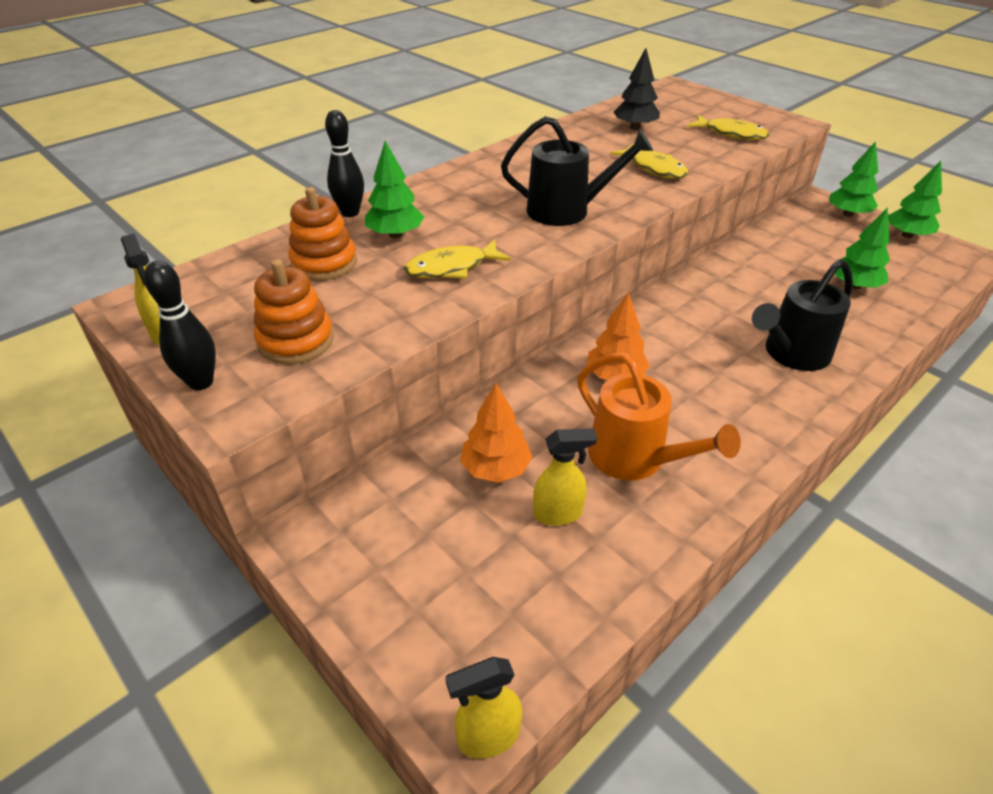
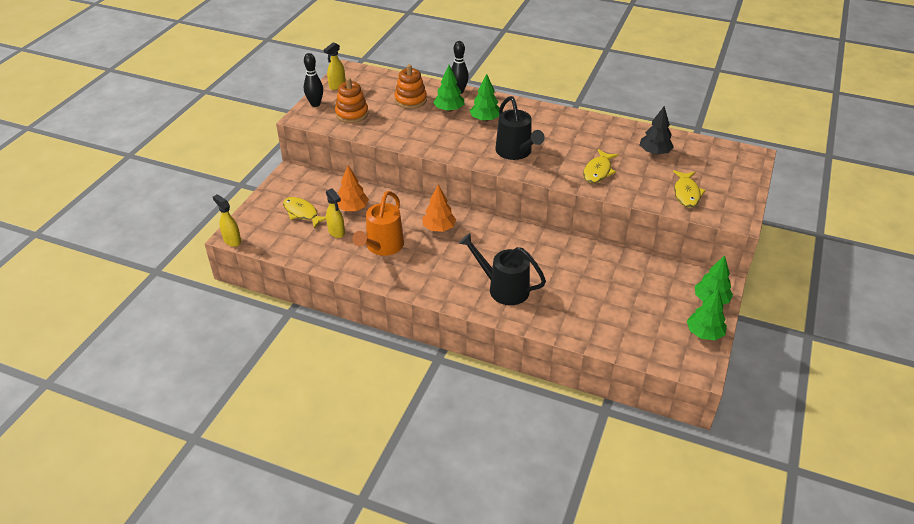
camera: 65 degrees right, 0 degrees up
(452, 268) = (432, 133): yellow fish -> yellow fish (302, 213)
(854, 286) = (603, 309): green tree -> green tree (485, 119)

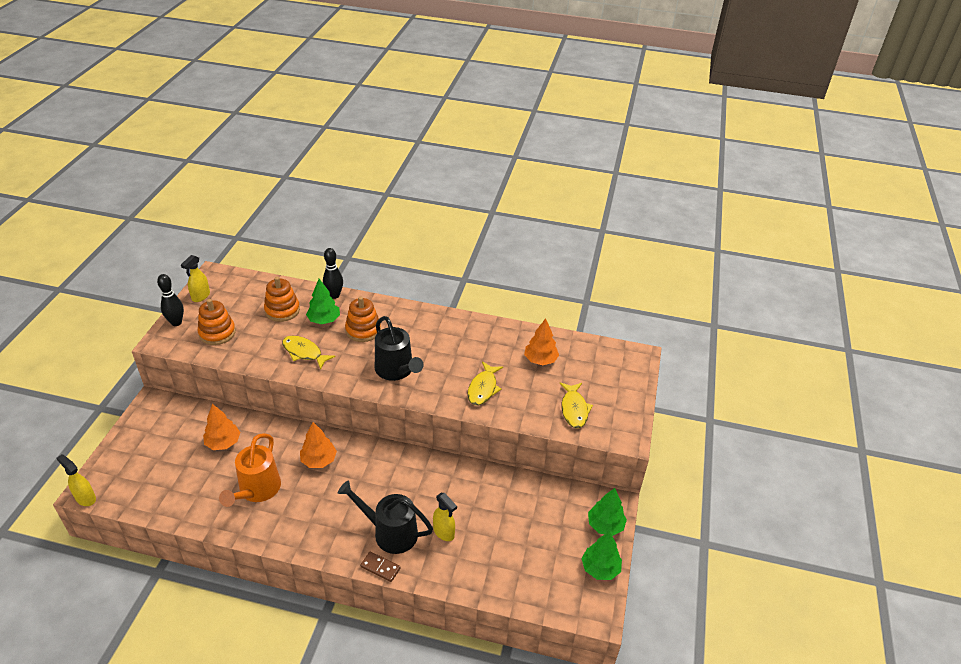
camera: 10 degrees left, 0 degrees up
(302, 213) = (166, 454): yellow fish -> yellow fish (304, 352)
(336, 232) = (205, 475): yellow spray bottle -> yellow spray bottle (444, 532)
(485, 119) = (363, 330): green tree -> orange stacking toy
(494, 314) = (380, 567): none -> brown domino
(654, 152) = (540, 360): black tree -> orange tree

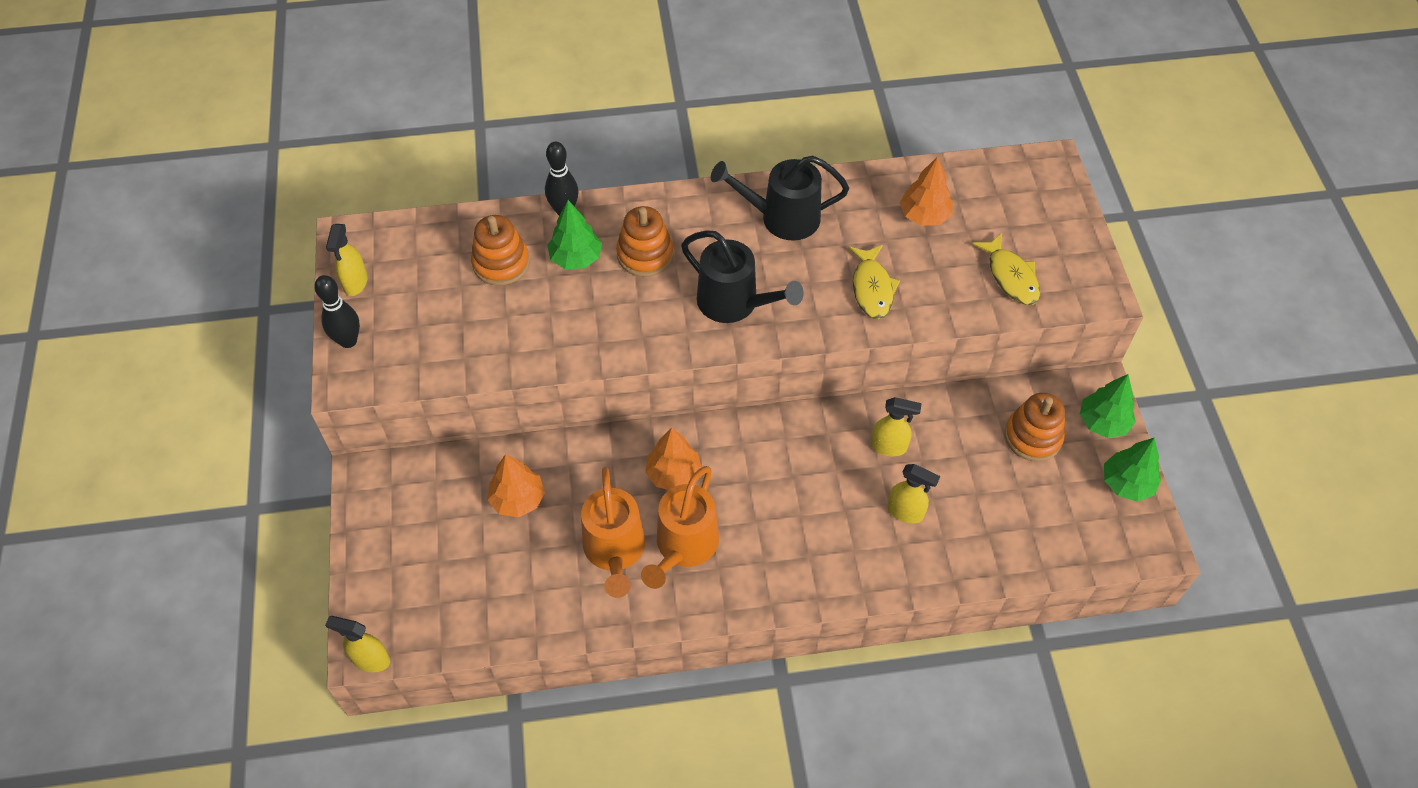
camera: 20 degrees left, 15 degrees up
(217, 333) = (426, 336): orange stacking toy -> orange stacking toy (1033, 437)
(297, 503) = (683, 547): none -> orange watering can
(304, 352) = (581, 322): yellow fish -> none
(380, 567) = (851, 593): brown domino -> none
(389, 532) = (834, 540): black watering can -> black watering can (781, 218)
(457, 491) = (889, 447): none -> yellow spray bottle

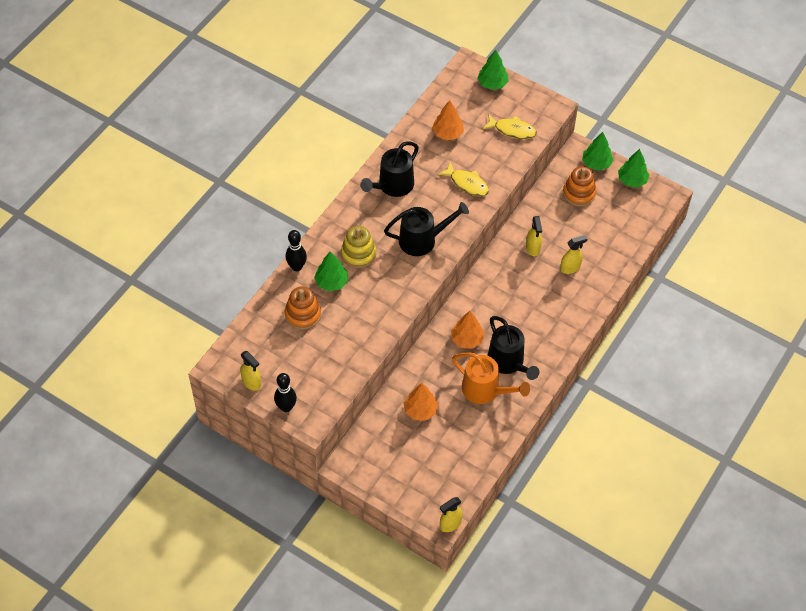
camera: 50 degrees left, 0 degrees up
(645, 255) = (358, 254): orange stacking toy -> yellow stacking toy
(683, 547) = (508, 362): orange watering can -> black watering can
(889, 447) = (533, 248): yellow spray bottle -> yellow spray bottle turned 120 degrees clockwise
(1055, 206) = (492, 83): none -> green tree

